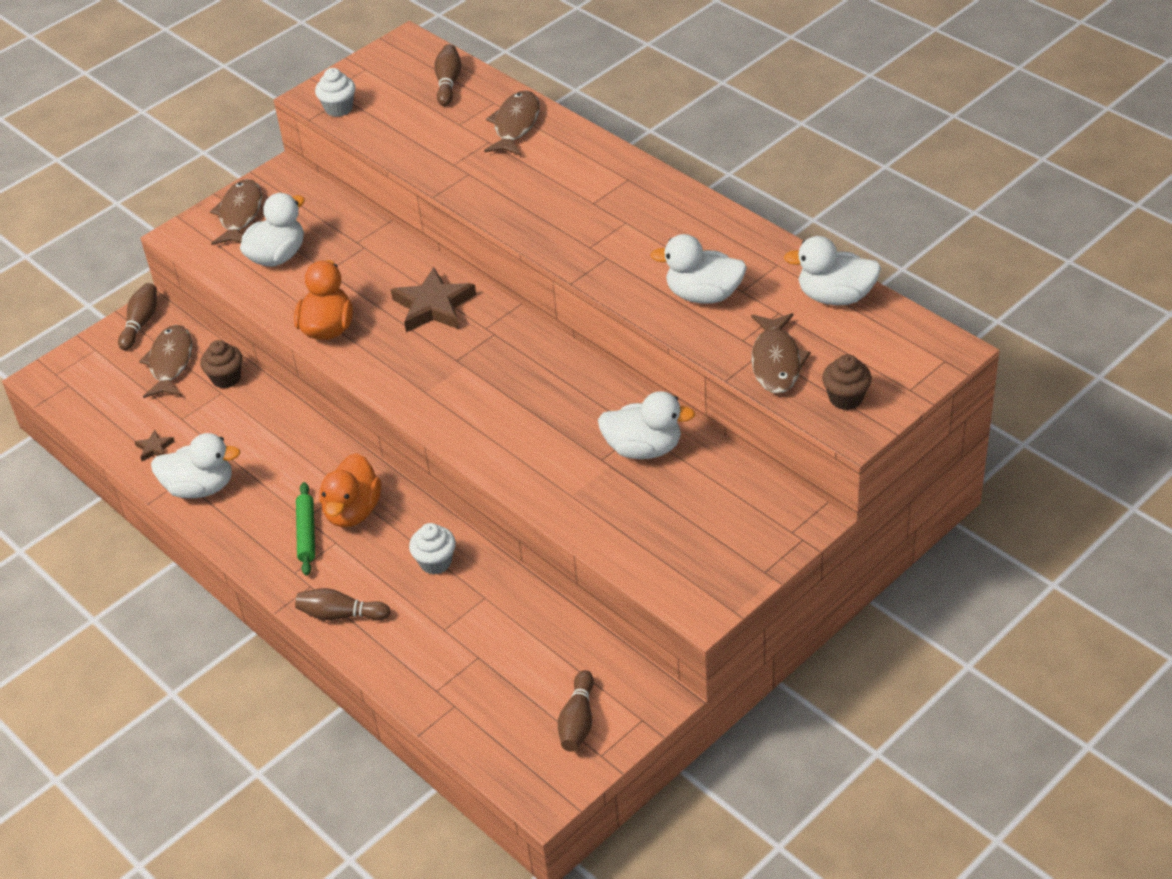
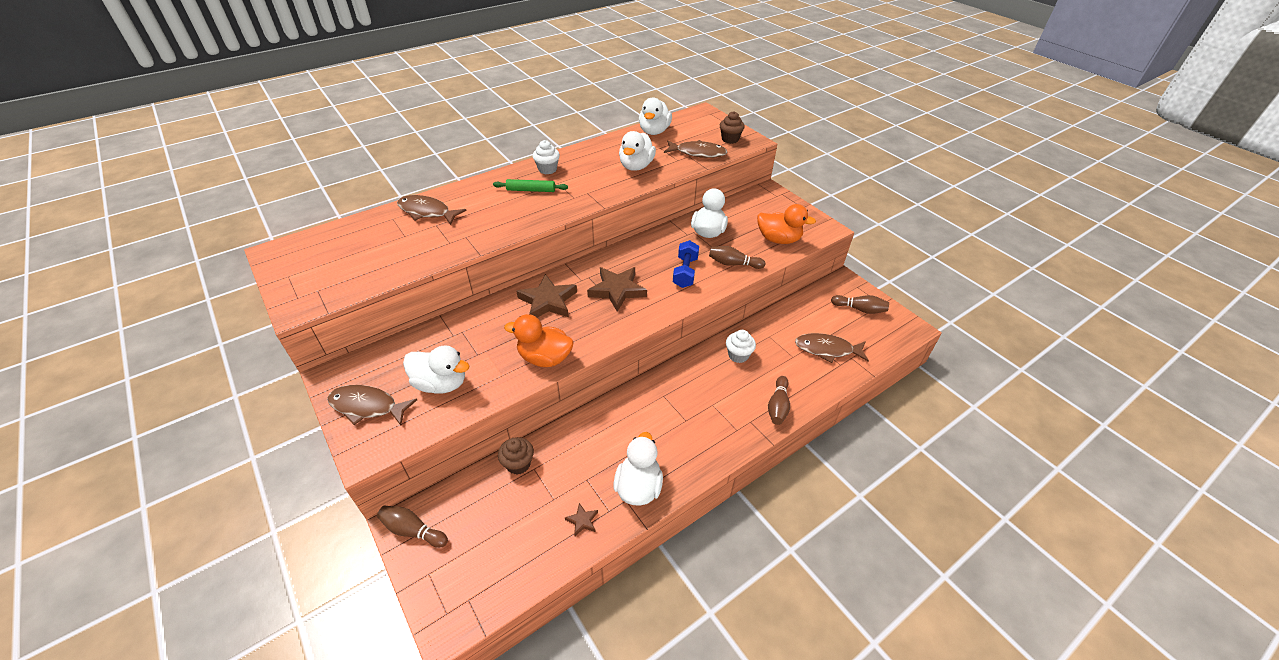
camera: 85 degrees left, 0 degrees up
(170, 363) = (480, 506): brown fish -> brown fish (827, 349)
(277, 256) = (441, 383): white duck -> white duck turned 150 degrees clockwise
(306, 533) = (701, 420): green rolling pin -> green rolling pin (531, 190)
(339, 108) = (329, 294): white cupcake -> white cupcake (547, 169)
(353, 511) = (685, 393): orange duck -> orange duck (778, 239)
(448, 83) = (349, 236): brown bowling pin -> brown bowling pin (733, 264)
(470, 368) = (617, 290): none -> brown star
(528, 434) = (685, 272): none -> blue dumbbell

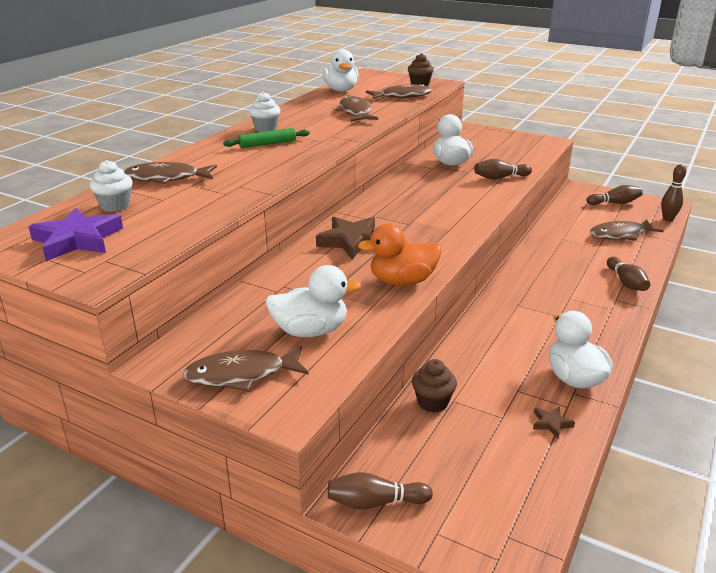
camera: 25 degrees left, 15 degrees down
(319, 263) = (77, 240): none -> purple star
(617, 290) = (414, 218): brown star -> none
(636, 166) = (355, 112): white duck -> brown fish
(685, 272) = (464, 192): blue dumbbell -> none
(738, 355) = (551, 258): white cupcake -> white cupcake (115, 206)
(778, 239) = (518, 155): orange duck -> none
(893, 345) = (667, 219): none -> brown bowling pin

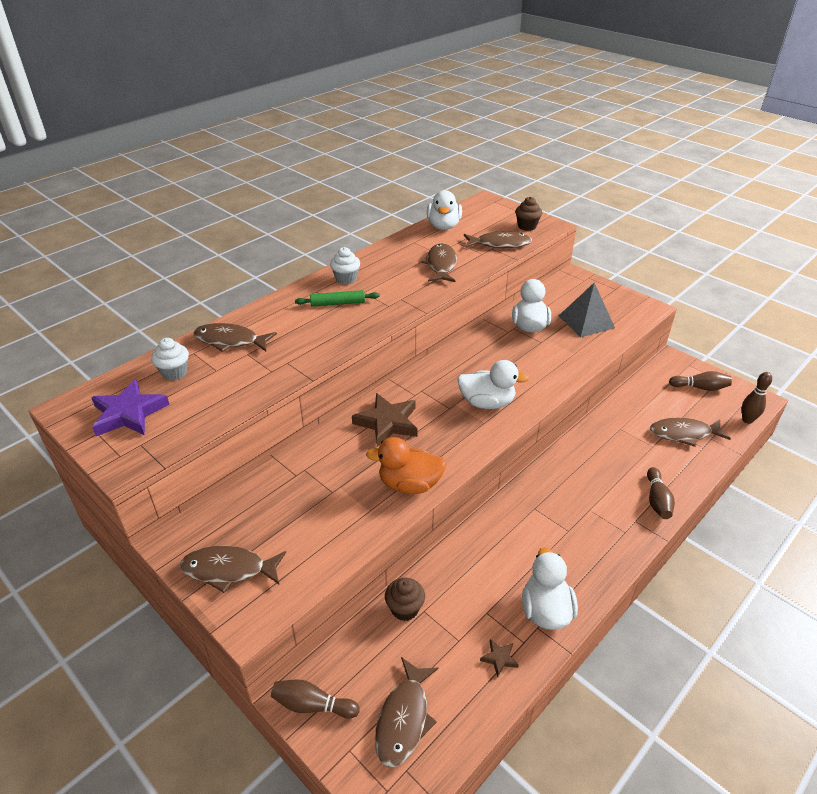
camera: 15 degrees right, 10 degrees up
(310, 331) = (304, 530): white duck -> white duck (487, 403)
(482, 492) = (404, 719): none -> brown fish
(500, 155) = (586, 321): none -> grey pyramid
(500, 178) = (569, 356): brown bowling pin -> none

